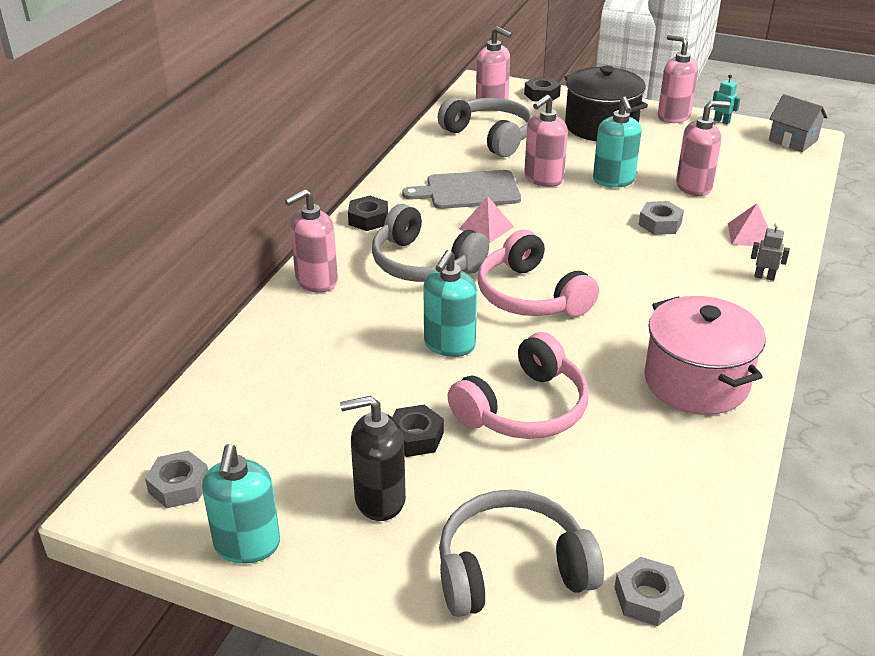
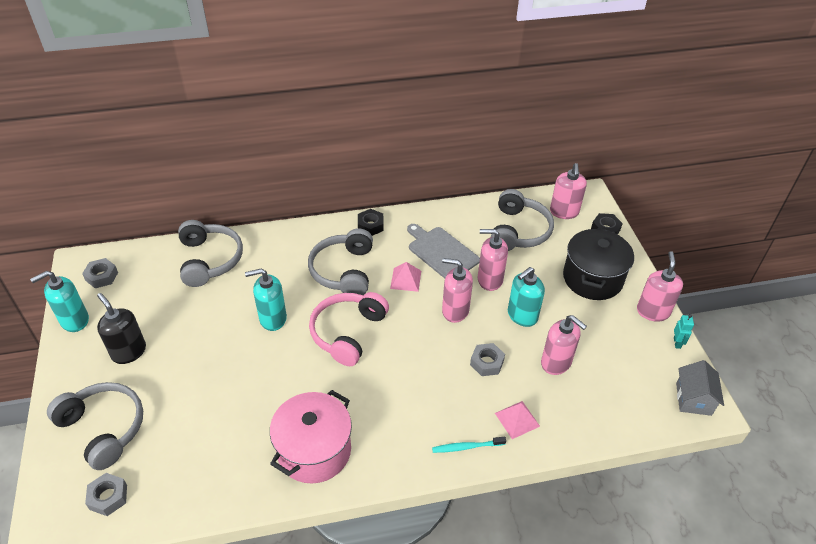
camera: 55 degrees right, 10 degrees up
(275, 364) = (209, 260): none -> grey headphones
(316, 281) = (292, 237): pink soap dispenser -> pink soap dispenser (455, 310)
(415, 437) = (184, 343): black nut -> none
(524, 408) = (235, 377): pink headphones -> none
(764, 277) = (467, 447): grey robot -> turquoise toothbrush

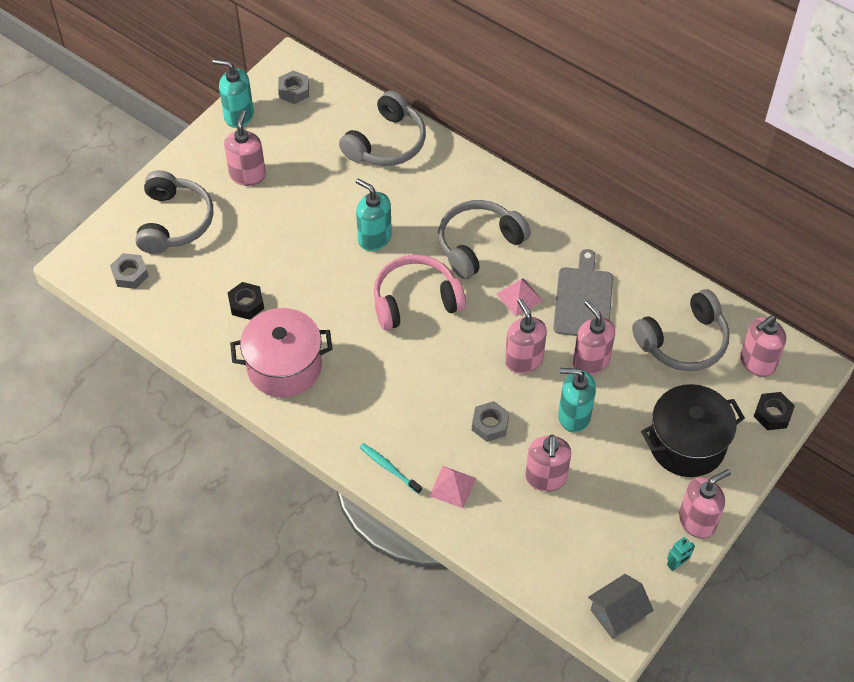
camera: 50 degrees right, 10 degrees up
(129, 352) = (247, 175): black soap dispenser -> pink soap dispenser
(370, 226) = (554, 221): black nut -> black nut (246, 304)

